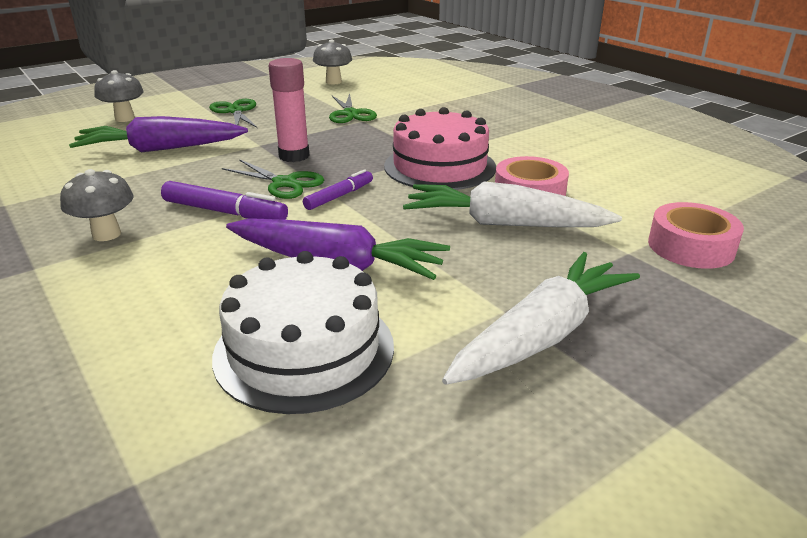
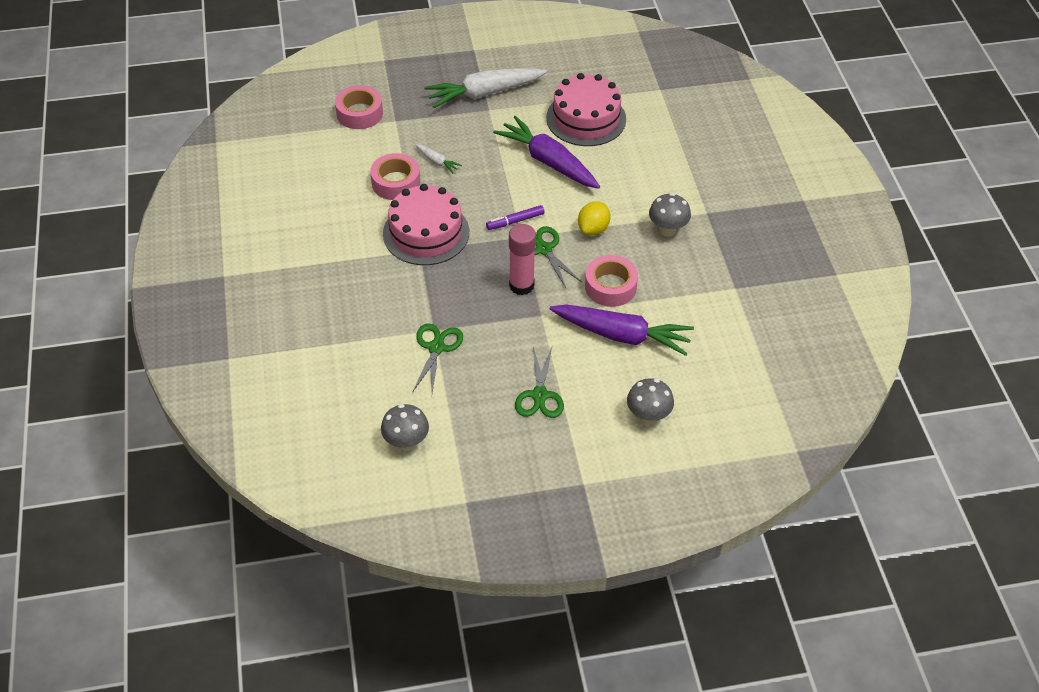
camera: 155 degrees left, 20 degrees up
(184, 174) = (610, 286): none -> pink tape
(225, 212) = (593, 229): purple marker -> yellow lemon
(304, 350) = (586, 118): white cake -> pink cake
(504, 224) = (437, 161): white carrot -> white carrot, size x0.43

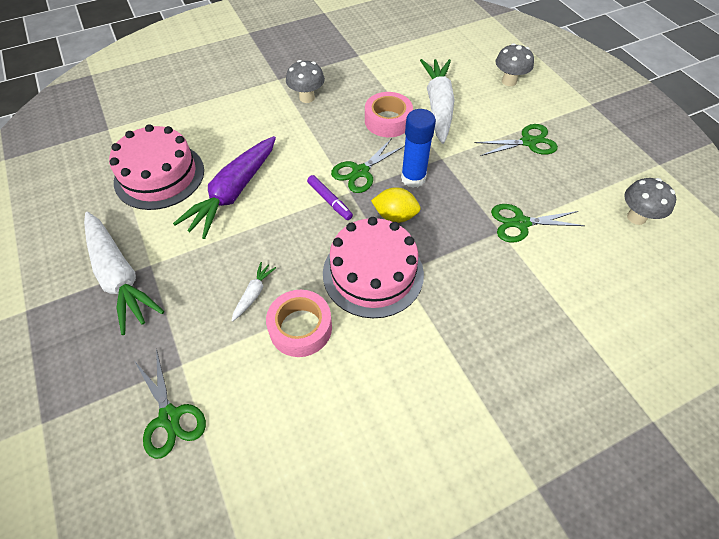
camera: 105 degrees left, 5 degrees up
(359, 113) = (170, 417): pink tape -> green scissors
(521, 285) = (413, 178): pink glue stick -> blue glue stick
(593, 229) = (321, 143): yellow lemon -> yellow lemon (395, 216)
(621, 335) = (438, 106): purple carrot -> white carrot

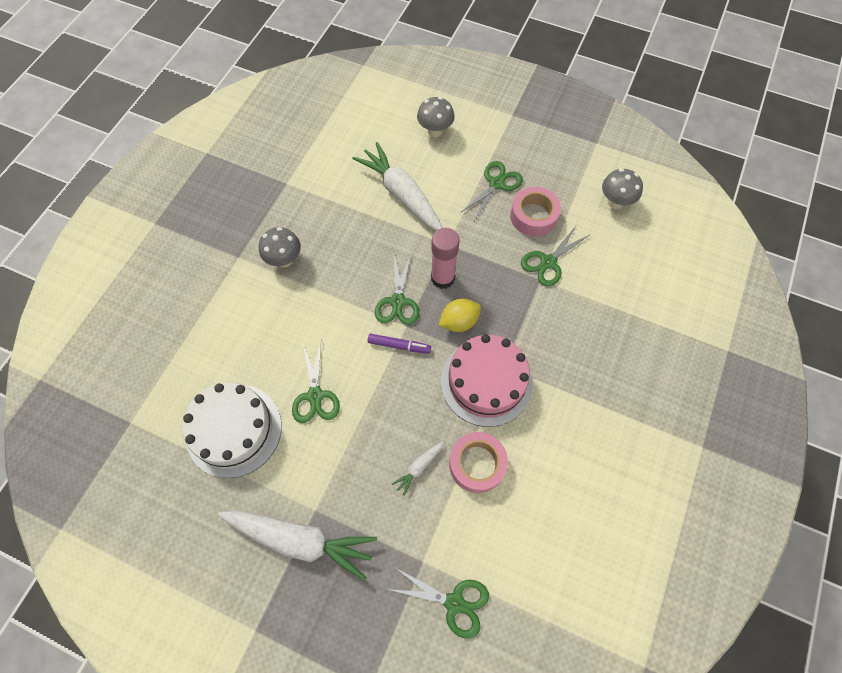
camera: 40 degrees left, 10 degrees up
(159, 176) = (234, 430): pink cake -> white cake
(234, 192) = (315, 396): purple carrot -> green scissors
(253, 294) = (419, 467): white carrot -> white carrot turned 120 degrees counterclockwise
(388, 121) = (375, 237): pink tape -> pink tape (533, 216)
(413, 178) = (442, 278): blue glue stick -> pink glue stick

